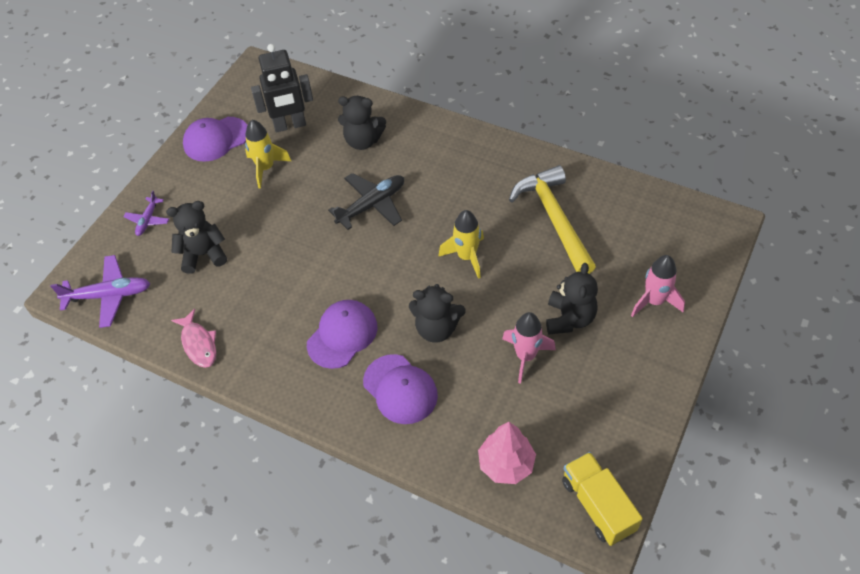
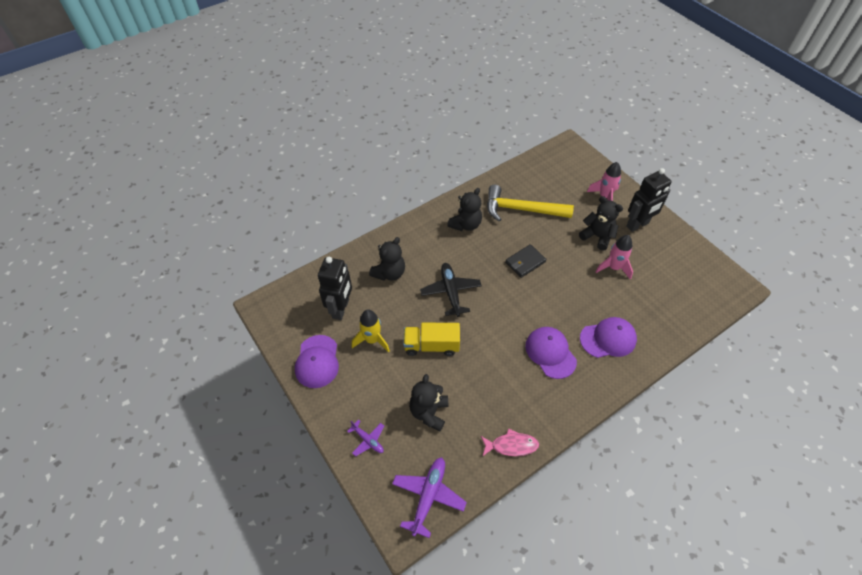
camera: 65 degrees left, 0 degrees up
(436, 328) = (571, 301): black teddy bear -> black teddy bear (465, 224)
(466, 257) = (525, 262): yellow rocket -> black wallet
(506, 464) = (682, 310): pink tree -> none
(598, 505) = (723, 281): yellow truck -> yellow truck (431, 345)
(629, 360) = (637, 225): none -> black robot

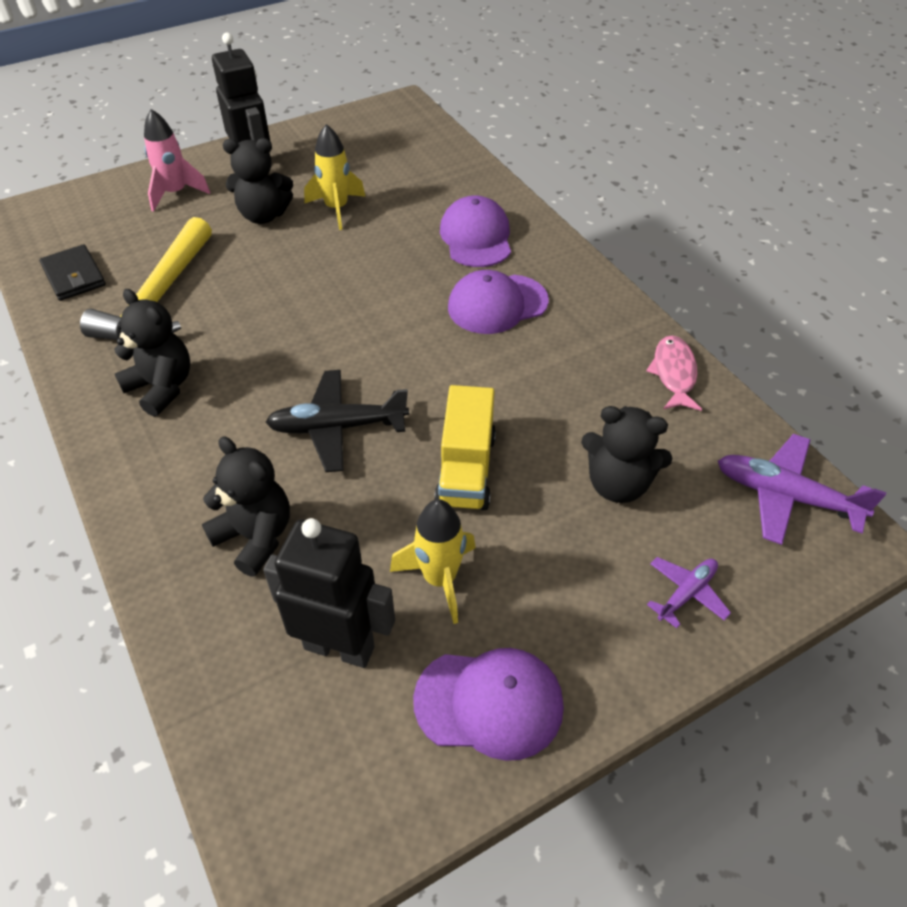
camera: 85 degrees left, 5 degrees down
(525, 262) = (293, 310): black wallet -> black wallet (74, 276)
(597, 236) = (263, 215): black teddy bear -> black teddy bear turned 135 degrees counterclockwise
(613, 268) = (336, 209): pink rocket -> yellow rocket

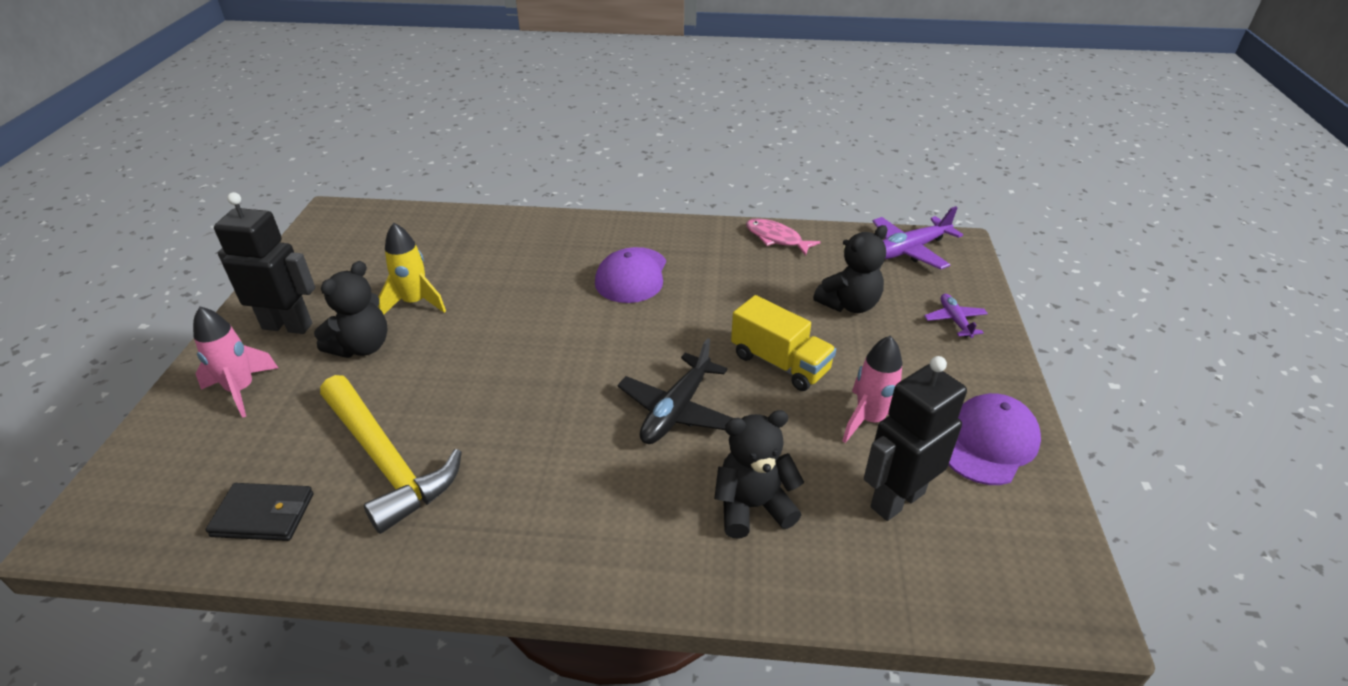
camera: 55 degrees left, 10 degrees down
(162, 387) = (514, 503): black teddy bear -> none
(439, 579) = (870, 420): yellow rocket -> pink rocket
(476, 237) = (548, 252): purple cap -> none

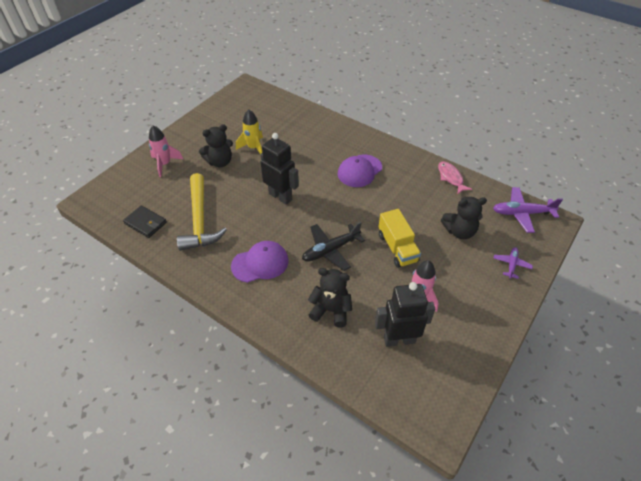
camera: 30 degrees right, 10 degrees up
(287, 326) = (197, 140): black robot -> black robot (280, 196)
(988, 442) = (470, 335): purple cap -> purple cap (260, 263)

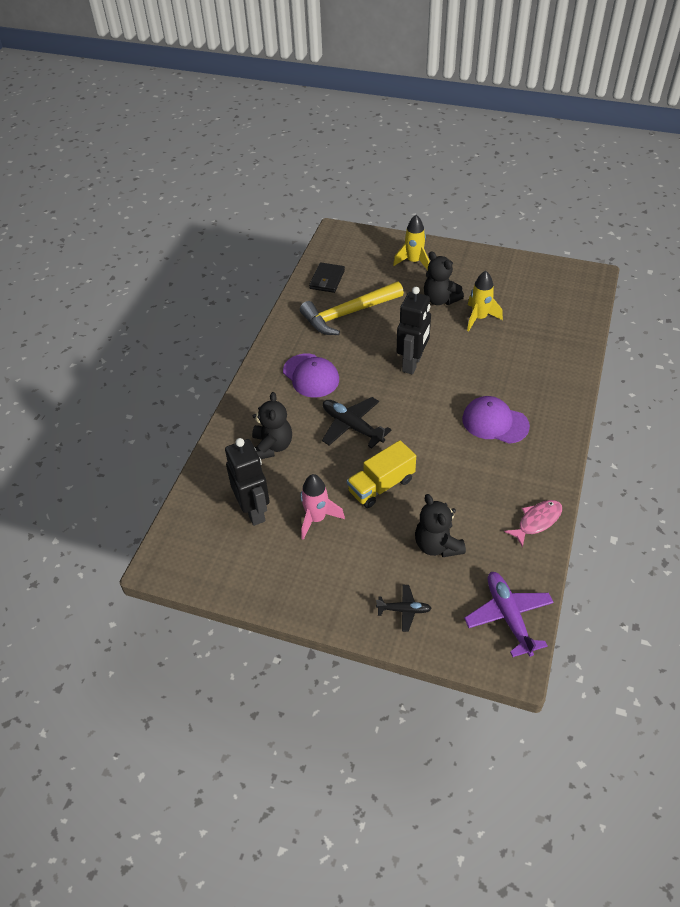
camera: 75 degrees right, 0 degrees up
(165, 164) = (413, 262): pink rocket -> yellow rocket
(511, 264) = (404, 610): purple plane -> black plane

